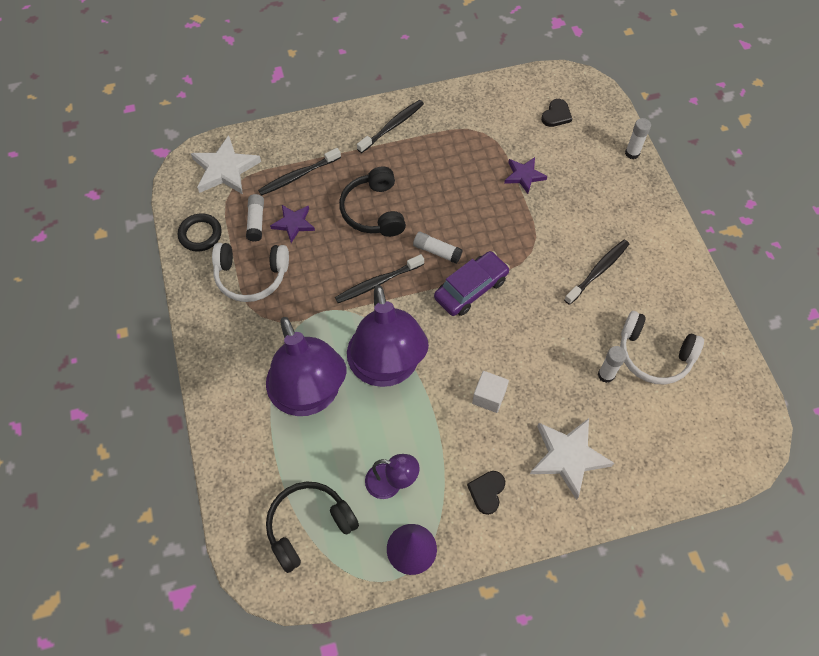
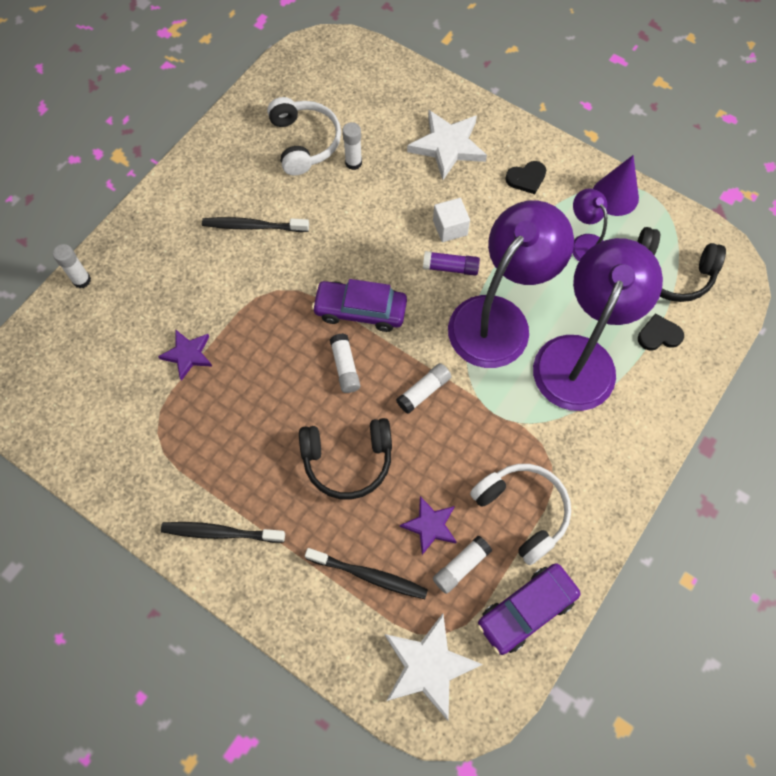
camera: 130 degrees left, 5 degrees up
(200, 234) = (526, 610): black ring -> purple car
(374, 211) = (347, 460): black headphones -> black headphones turned 45 degrees clockwise
(378, 282) = (424, 391): black toothbrush -> white glue stick
(454, 370) = (450, 268): none -> purple glue stick
(556, 115) = (77, 379): black heart -> black heart (659, 335)

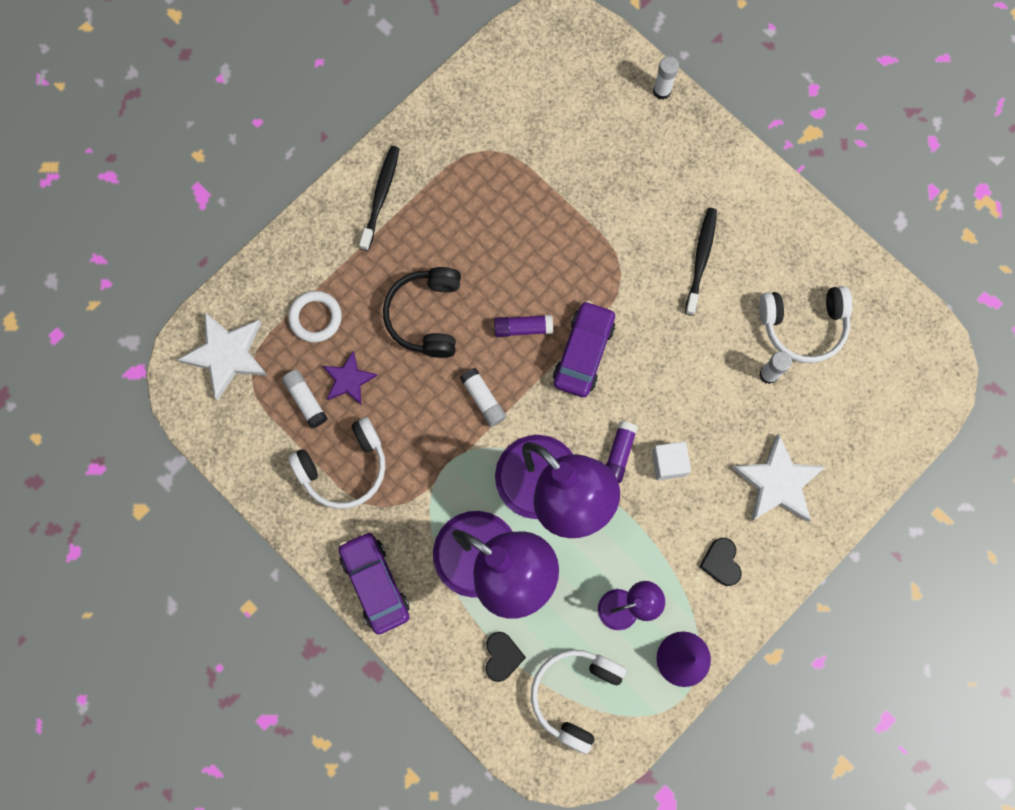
camera: 100 degrees right, 10 degrees up
(188, 354) = (562, 183): purple star -> none
(345, 367) = (523, 328): white glue stick -> purple glue stick
(368, 575) = (315, 318): black toothbrush -> white ring
(526, 610) = (254, 450): purple car -> purple car (375, 583)
(672, 272) = (575, 695): black headphones -> white headphones

